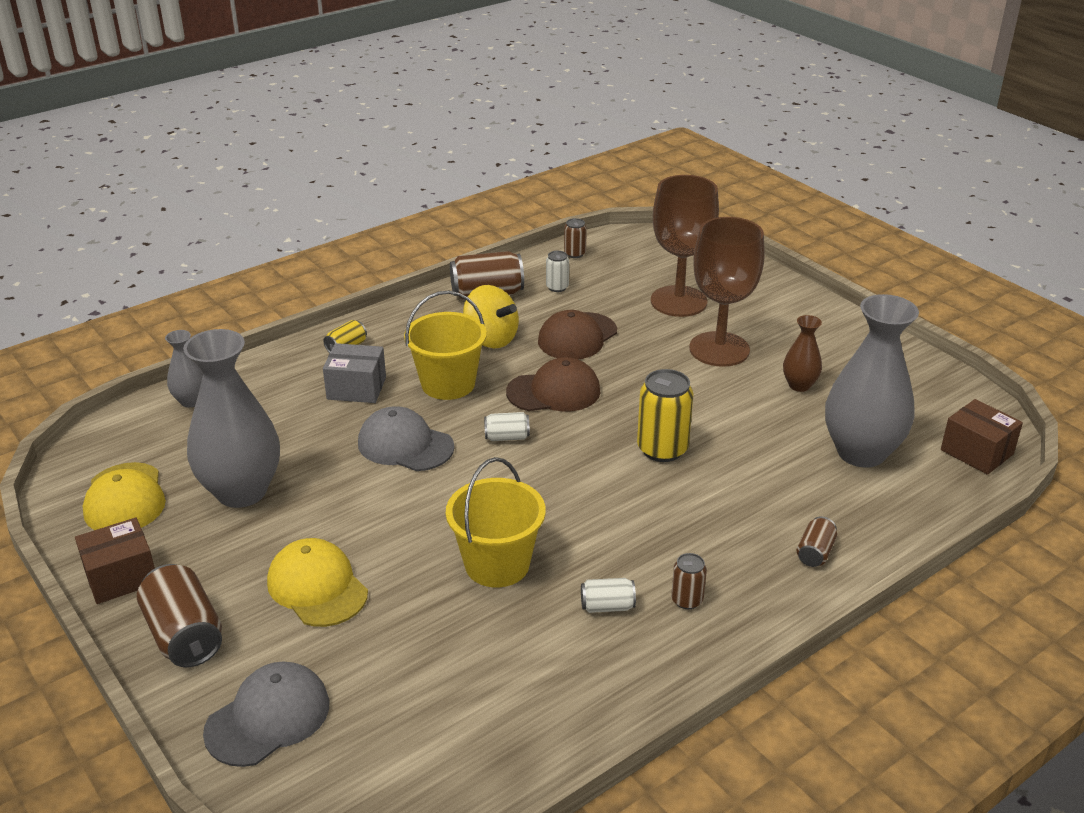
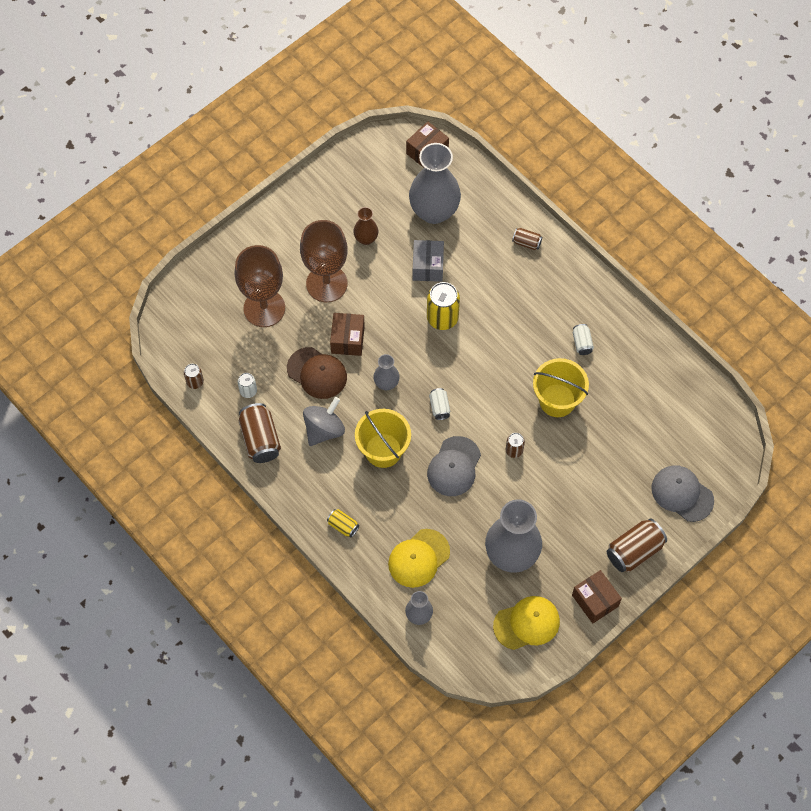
camera: 95 degrees left, 30 degrees up
(317, 587) = (588, 491): yellow cap -> yellow cap (419, 558)
(356, 388) = (393, 509): grey box -> grey box (428, 266)
(491, 339) = (324, 429): yellow spinning top -> grey spinning top
(554, 392) = (386, 383): brown cap -> grey vase
(628, 363) = (348, 339): none -> brown box
(687, 600) = (572, 305): brown can -> brown can (514, 450)

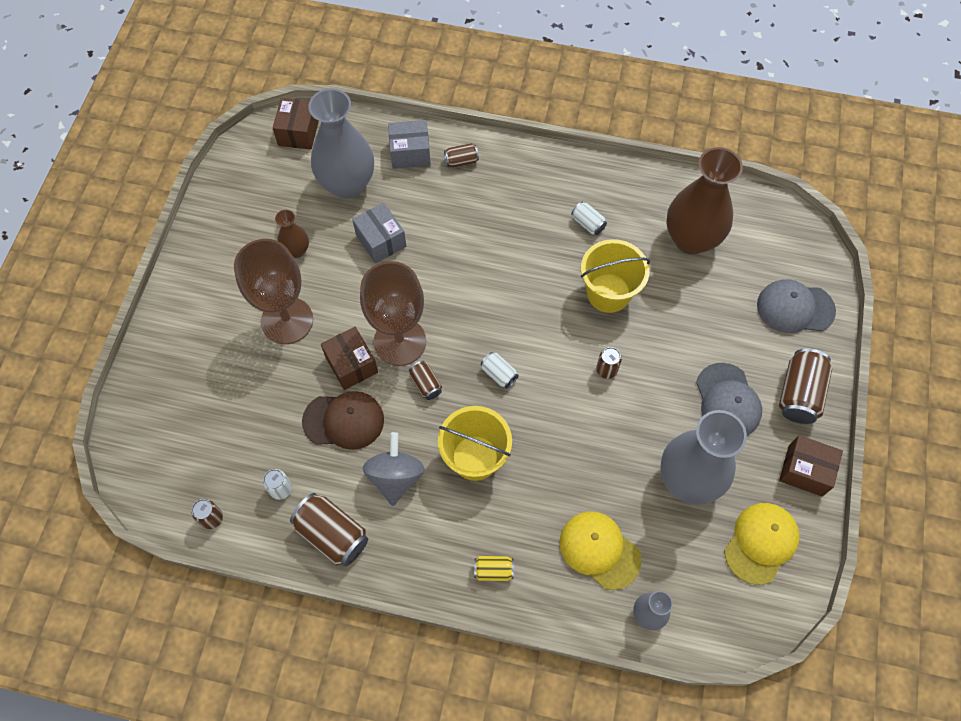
camera: 35 degrees left, 0 degrees up
(264, 308) = (236, 387): brown goblet -> brown goblet (400, 341)
(386, 383) = (426, 384): grey vase -> brown can
(419, 558) = (599, 550): yellow cap -> yellow cap turned 120 degrees clockwise
(442, 318) = (433, 282): yellow can -> none
(454, 466) = (560, 426): grey cap -> grey cap (727, 401)
(494, 215) = (410, 153): none -> grey box
(648, 400) = (691, 239): none -> brown vase

